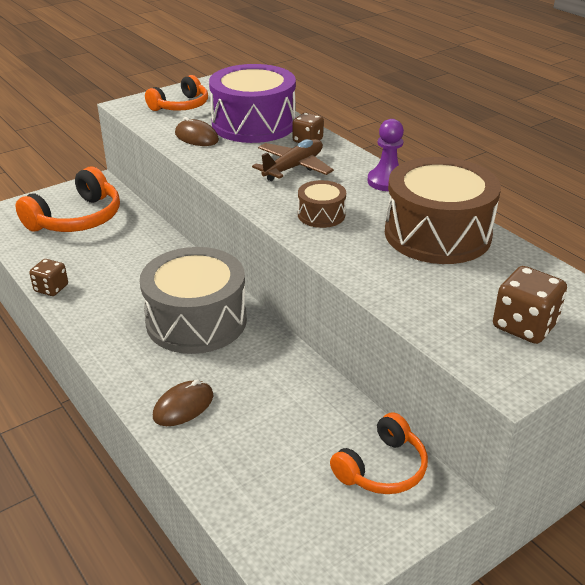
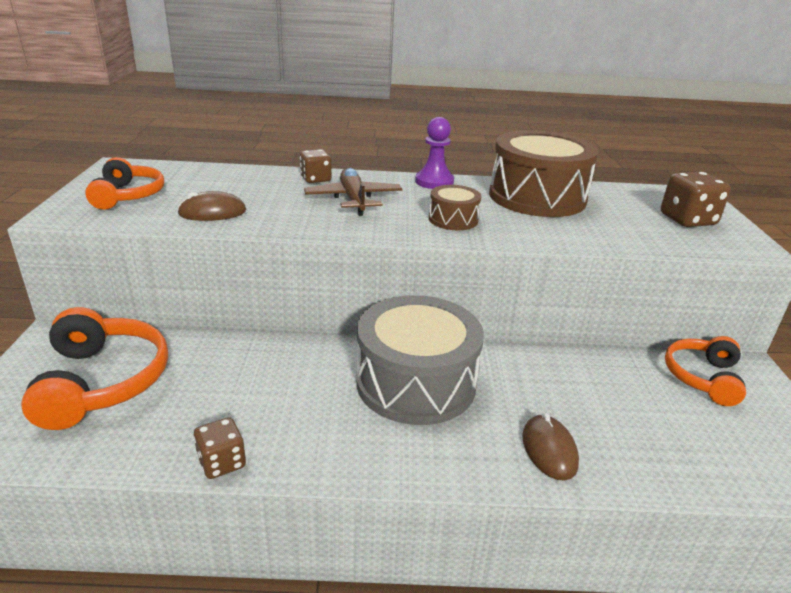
camera: 55 degrees left, 5 degrees down
(253, 124) = (241, 184): purple drum -> none
(382, 468) = (703, 378): orange headphones -> orange headphones turned 150 degrees counterclockwise

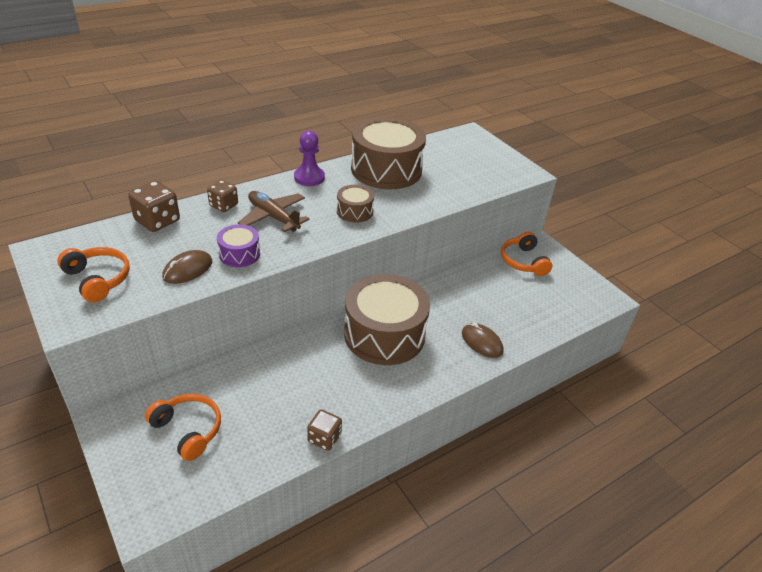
camera: 35 degrees left, 10 degrees up
(101, 382) = (188, 430): orange headphones -> orange headphones, size x0.65
(278, 216) = (239, 254): none -> purple drum
(415, 383) = (384, 334): grey drum -> brown drum
(687, 220) = (482, 160): brown dice -> brown dice (157, 221)

